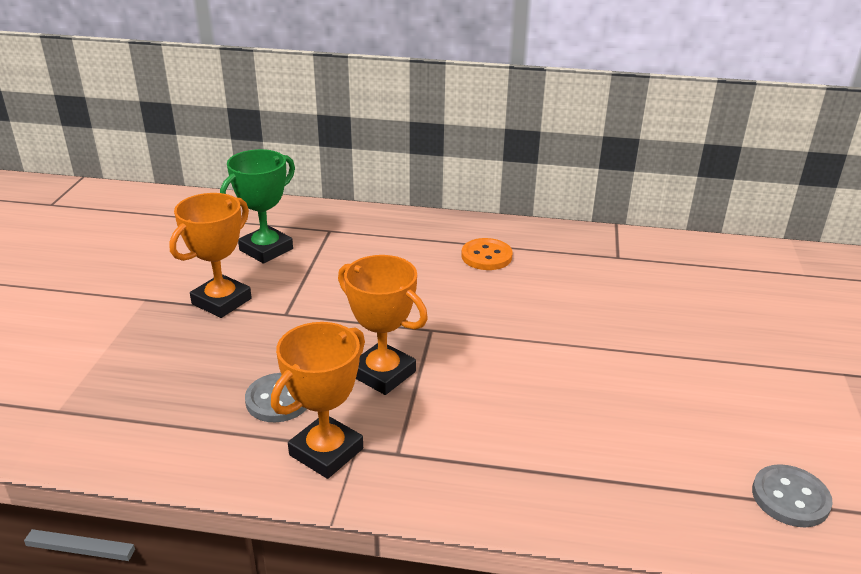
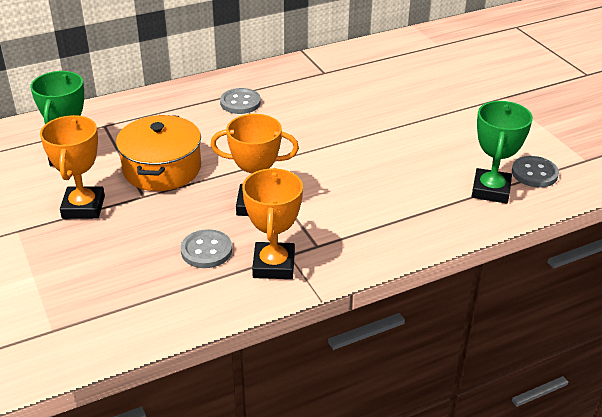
camera: 35 degrees left, 5 degrees up
(333, 293) = (162, 169): none -> orange pot
(486, 256) = (240, 103): orange button -> grey button
(697, 491) = (491, 190): none -> green trophy

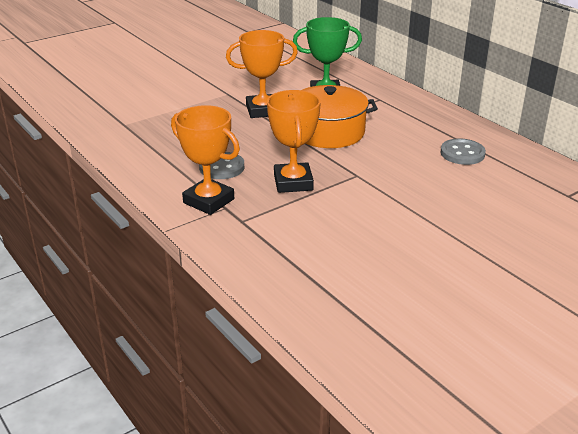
camera: 80 degrees right, 5 degrees down
(273, 265) = (208, 201): orange trophy -> orange trophy turned 45 degrees clockwise
(491, 190) = (384, 337): green trophy -> none
(534, 173) = (443, 380): grey button -> none

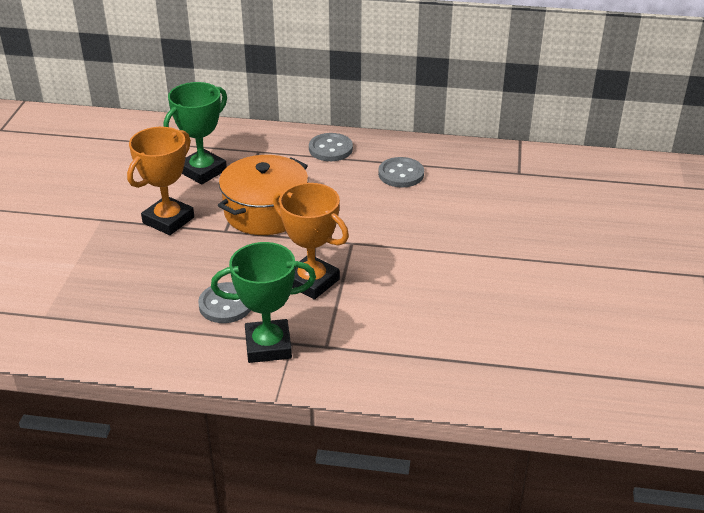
camera: 45 degrees left, 5 degrees up
(208, 201) = (268, 346): orange trophy -> green trophy
(433, 118) = (330, 149): none -> grey button

